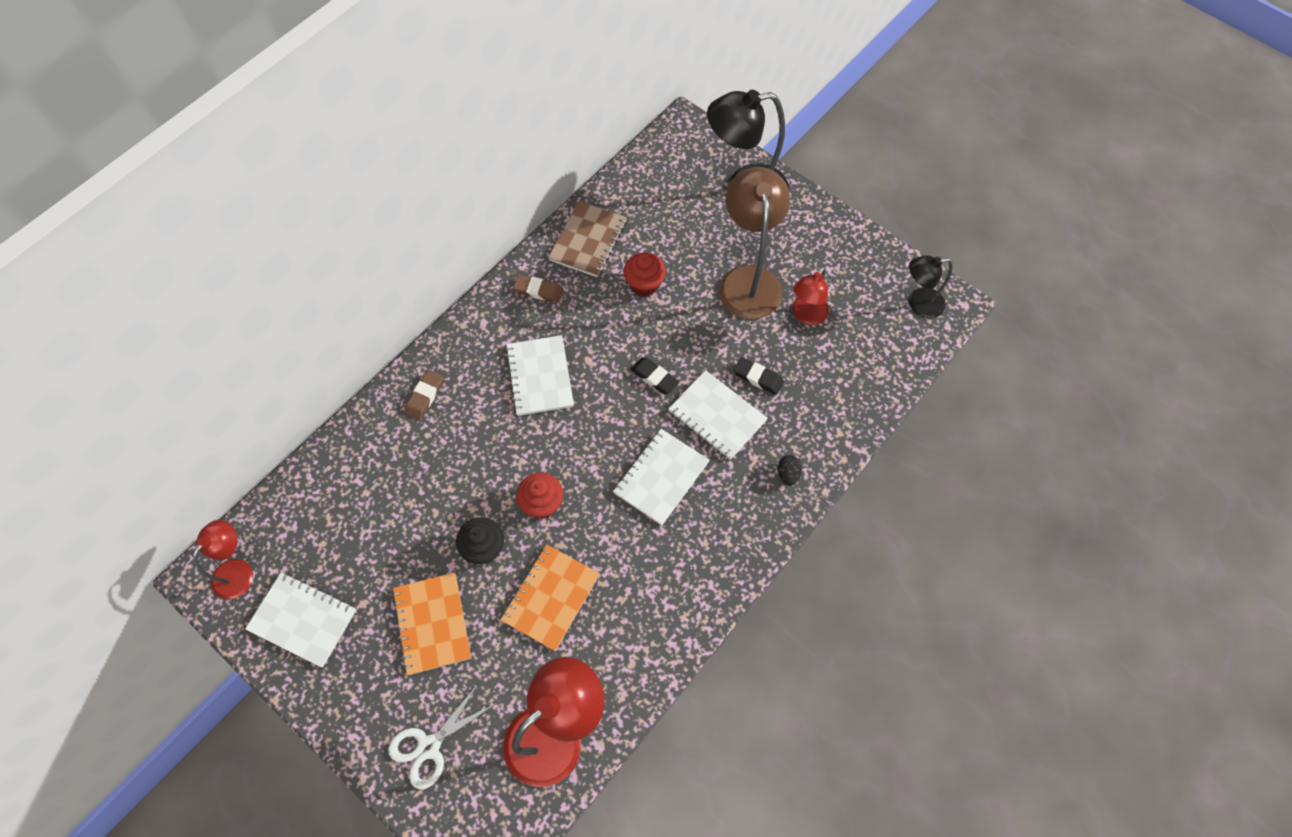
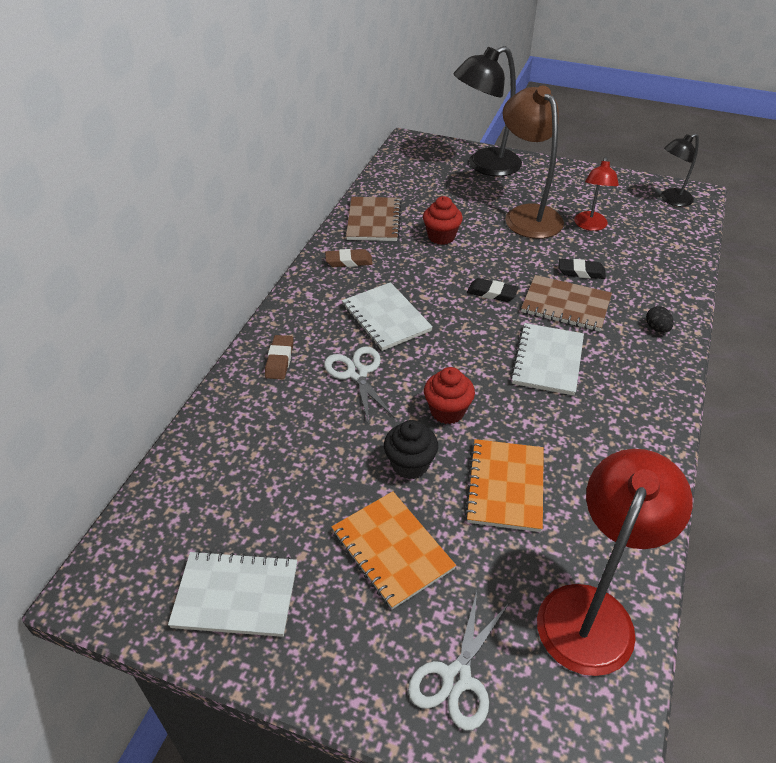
camera: 20 degrees left, 20 degrees down
(238, 570) = (134, 570): red lamp -> none
(485, 435) = (357, 373): none -> white scissors
(717, 416) = (565, 305): white notebook -> brown notebook

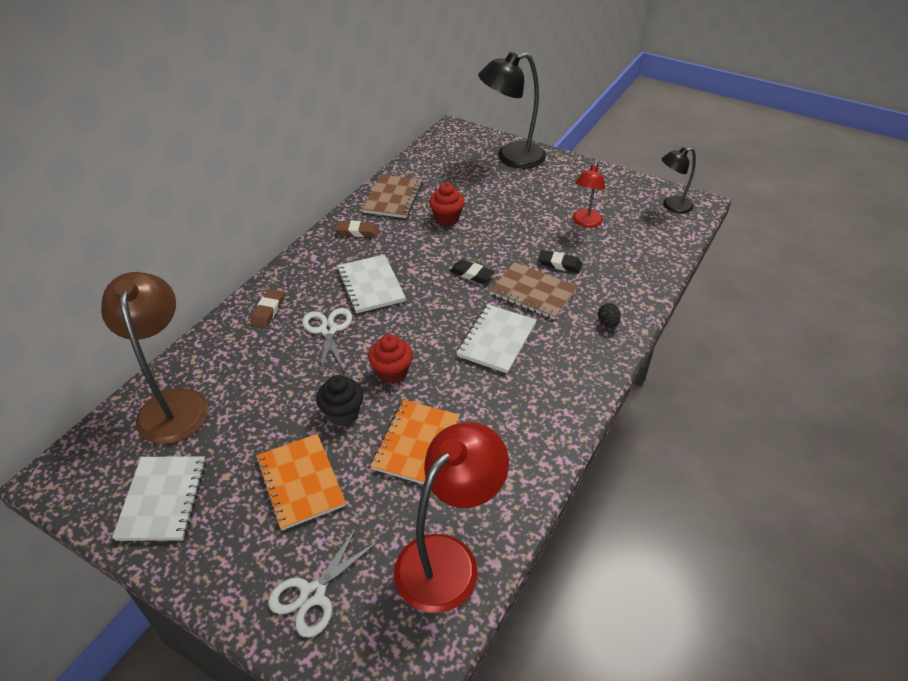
camera: 10 degrees right, 0 degrees up
(236, 595) = (162, 499): white notebook -> white notebook turned 75 degrees clockwise
(527, 215) = (531, 207): brown lamp -> brown lamp (173, 403)

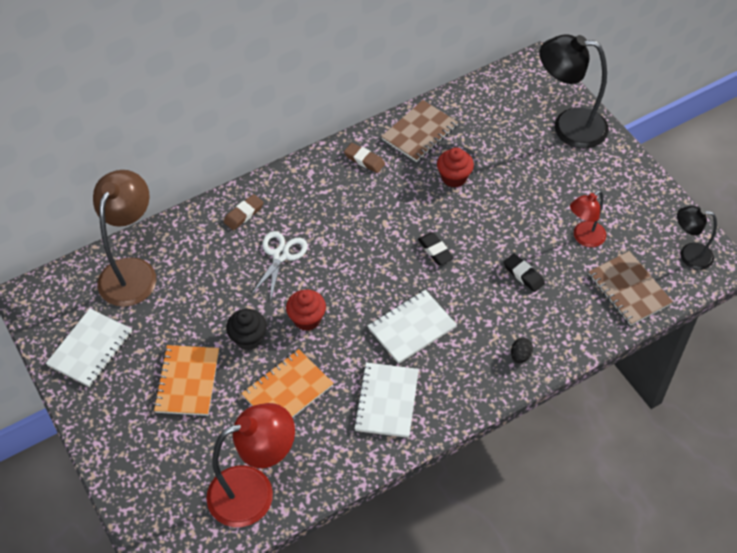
camera: 30 degrees right, 10 degrees up
(313, 594) = (152, 469): white scissors -> none
(371, 285) = (341, 224): white notebook -> white notebook (387, 401)
(533, 292) = (477, 294): brown notebook -> brown notebook (629, 289)

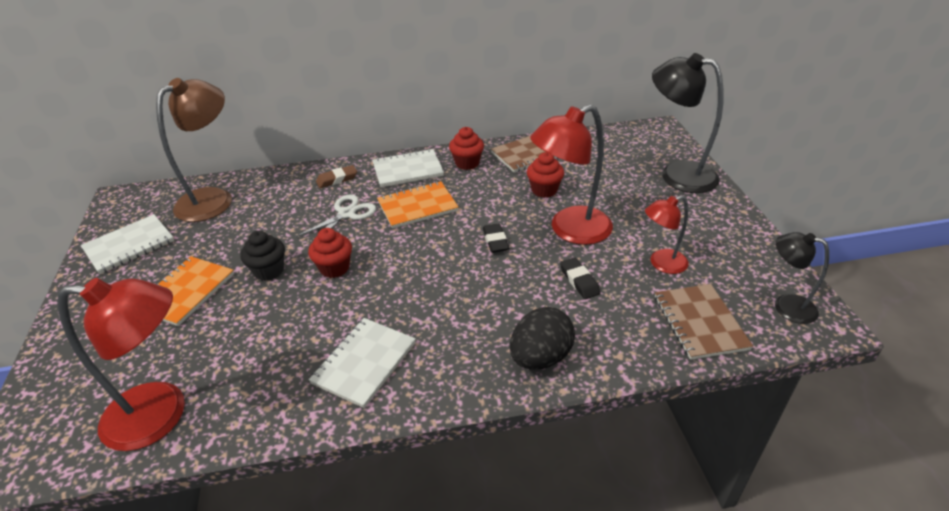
camera: 20 degrees right, 15 degrees down
(287, 391) = (270, 325): orange notebook -> orange notebook (417, 206)
(364, 160) = (467, 163): brown eraser -> red cupcake
(412, 328) = (433, 300): white notebook -> white notebook (408, 170)
(496, 221) = (570, 230): none -> red lamp
(520, 356) = (540, 357): black egg -> black egg, size x2.12

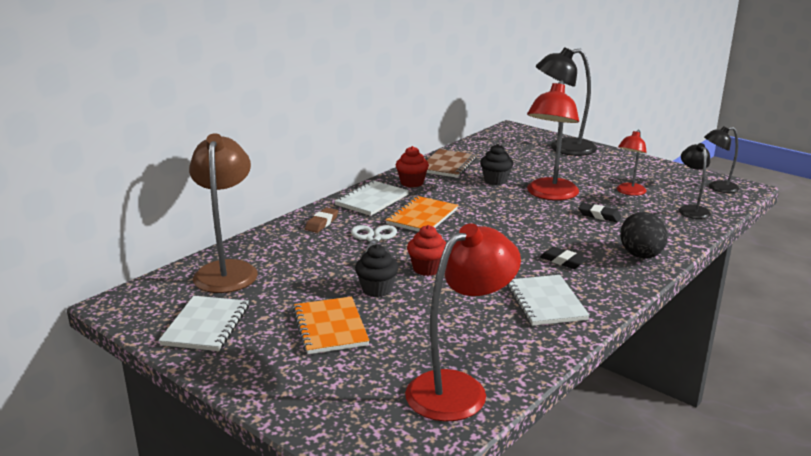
camera: 40 degrees left, 15 degrees down
(495, 241) = (513, 215): black eraser -> black eraser (563, 261)
(544, 190) = (495, 180): red cupcake -> black cupcake
(700, 322) = (691, 209): brown notebook -> black lamp

